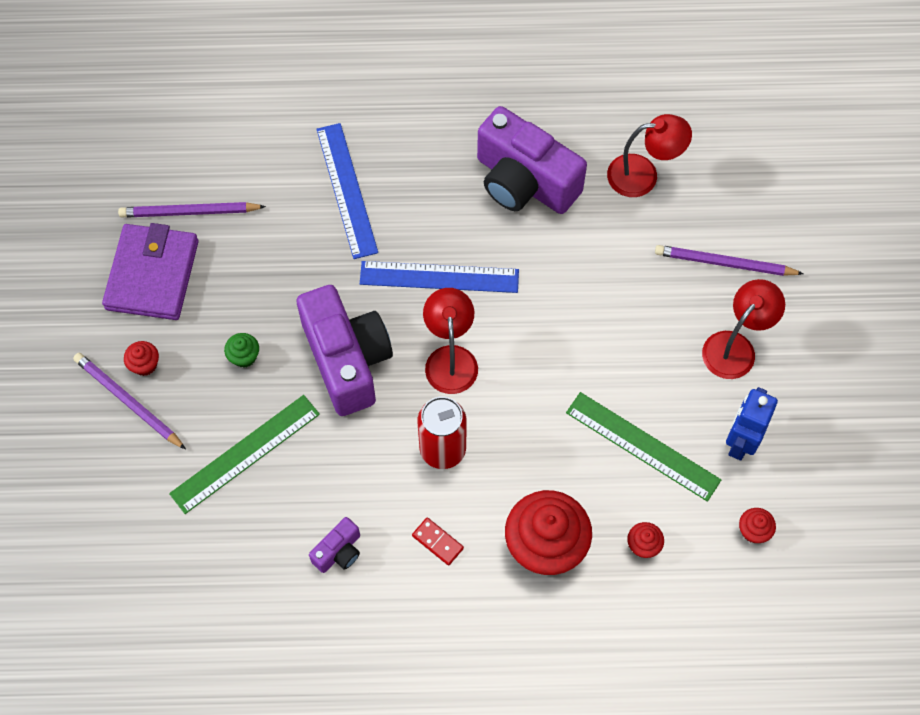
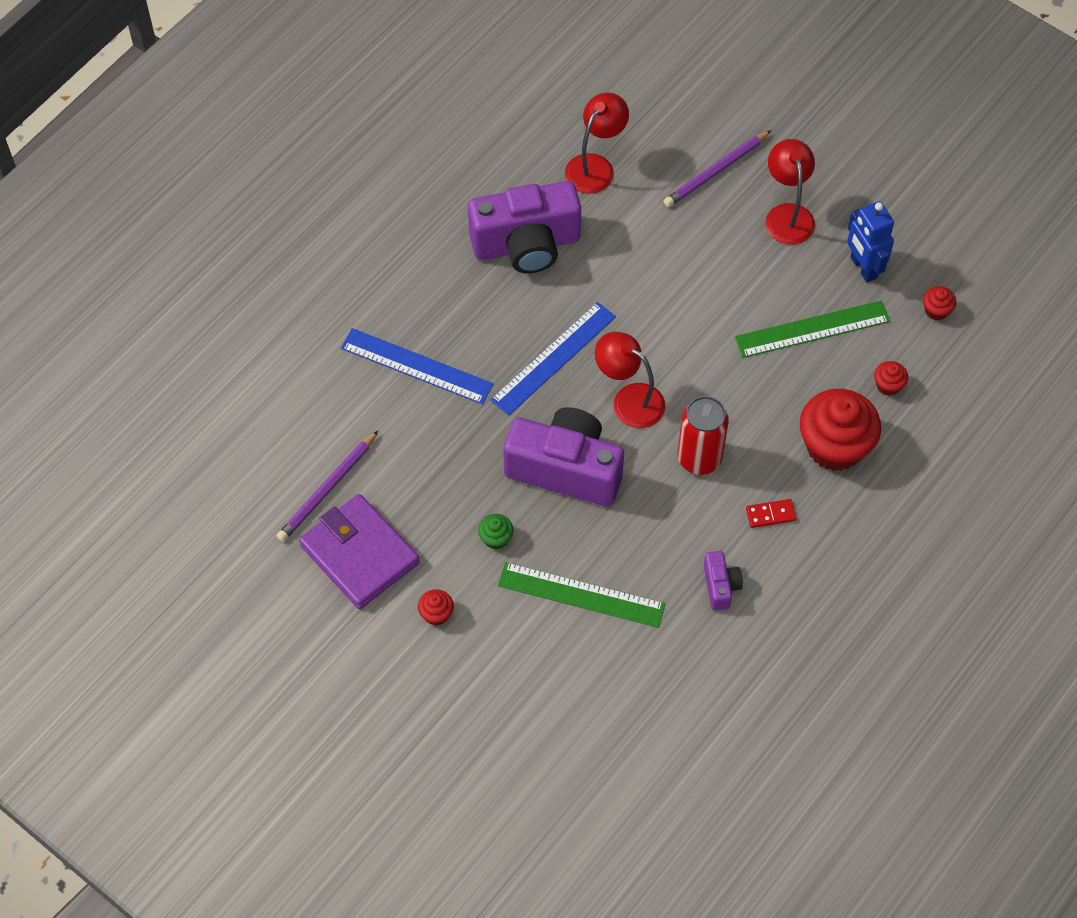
camera: 50 degrees left, 5 degrees down
(128, 401) = (458, 648): purple pencil -> none
(245, 454) = (581, 594): green ruler -> green ruler turned 75 degrees counterclockwise

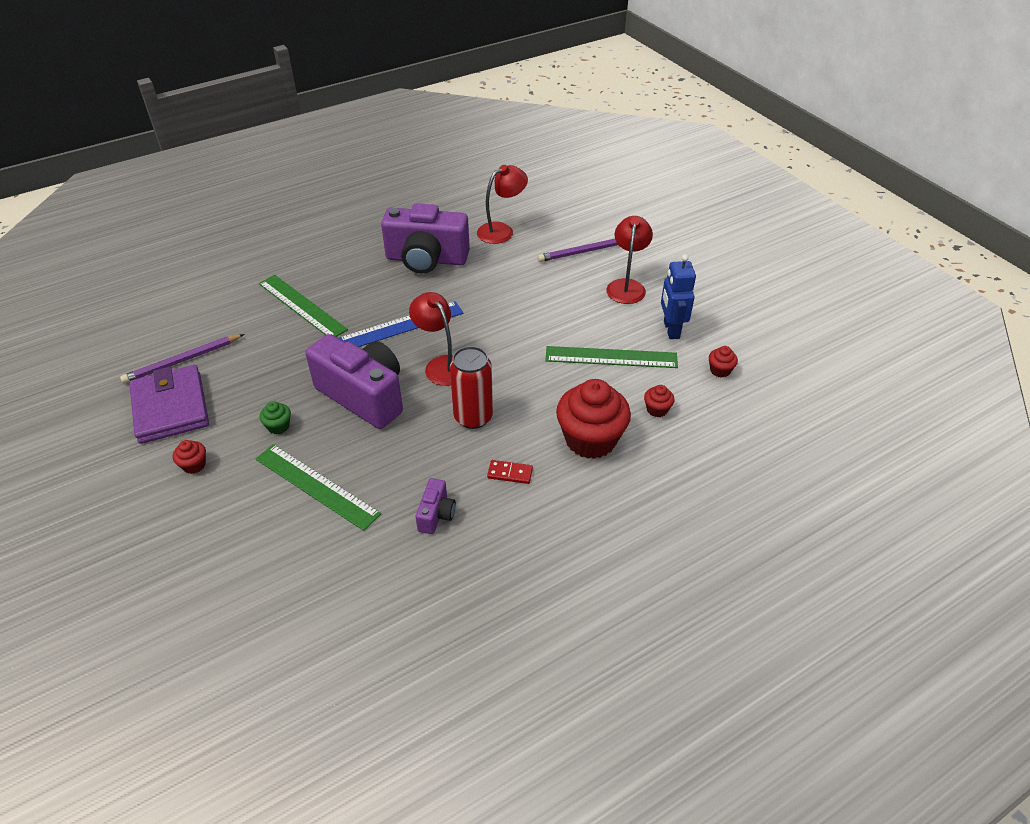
camera: 20 degrees right, 15 degrees down
(416, 366) = (301, 306): blue ruler -> green ruler

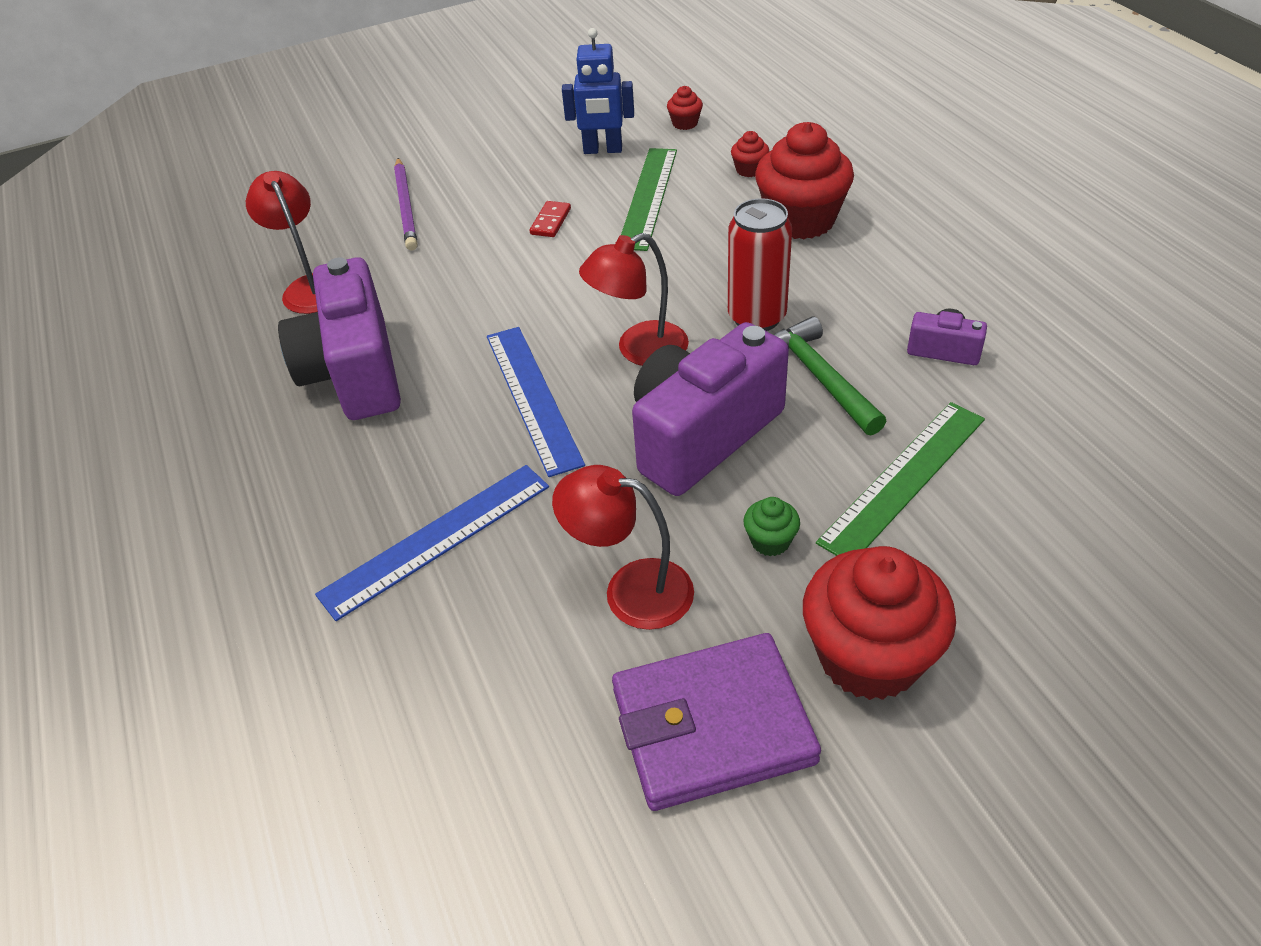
camera: 80 degrees left, 0 degrees up
(182, 361) = (567, 729): purple pencil -> none
(194, 465) = (869, 656): red cupcake -> red cupcake, size x2.33
(301, 306) = (437, 539): green ruler -> blue ruler
(411, 448) = (819, 378): none -> green hammer
(426, 259) = (355, 372): purple camera -> purple camera turned 150 degrees clockwise
(510, 473) = (863, 285): red domino -> red domino (551, 221)
(626, 286) = (501, 177): red lamp -> red lamp (631, 590)

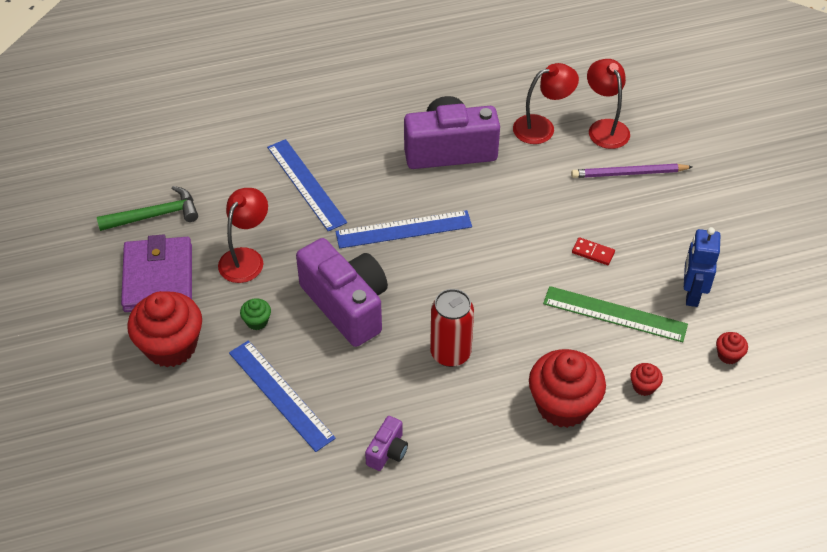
camera: 95 degrees right, 5 degrees up
(639, 350) = (433, 285): red lamp -> red lamp (605, 127)
(819, 378) = (380, 374): green hammer -> green hammer (155, 215)
(903, 478) = (281, 394): green ruler -> blue ruler

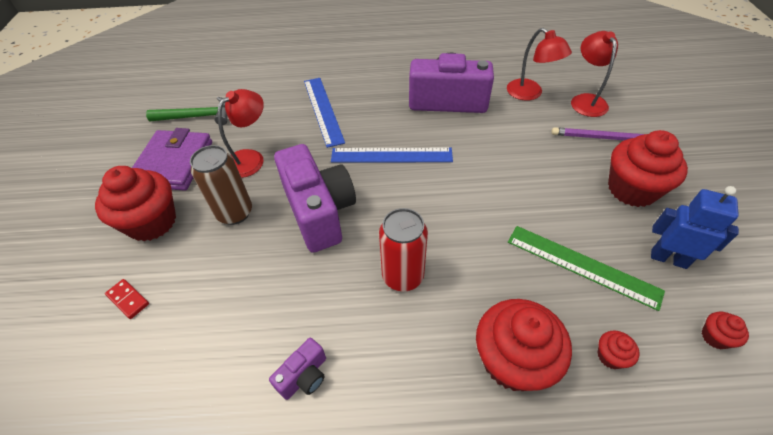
camera: 15 degrees right, 0 degrees up
(257, 321) = (235, 213): green cupcake -> brown can
(281, 394) = (224, 287): blue ruler -> none
(542, 127) = (530, 94): red lamp -> red lamp turned 60 degrees clockwise
(593, 253) = (564, 201): red domino -> red domino (128, 299)
(657, 229) = (632, 189): none -> red cupcake
(691, 294) = (668, 258): blue robot -> blue robot turned 90 degrees clockwise

